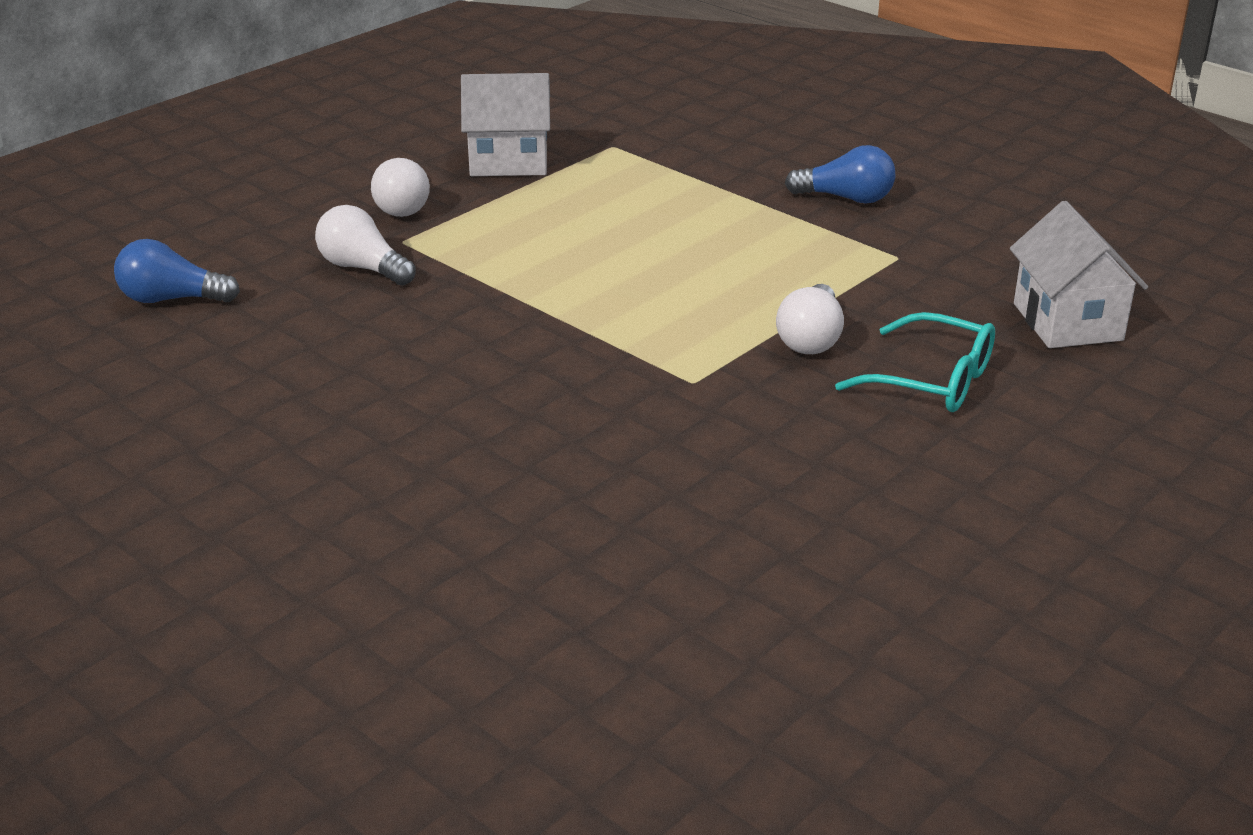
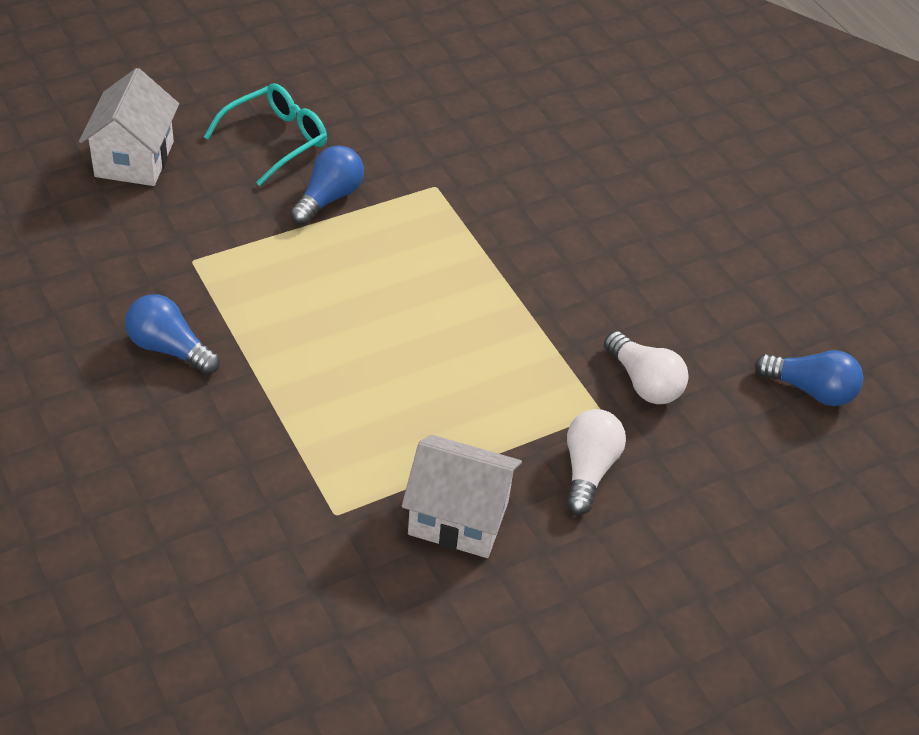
camera: 165 degrees left, 15 degrees up
(811, 339) = (328, 198): white light bulb -> blue light bulb
(932, 381) = (276, 140): turquoise glasses -> turquoise glasses turned 90 degrees clockwise

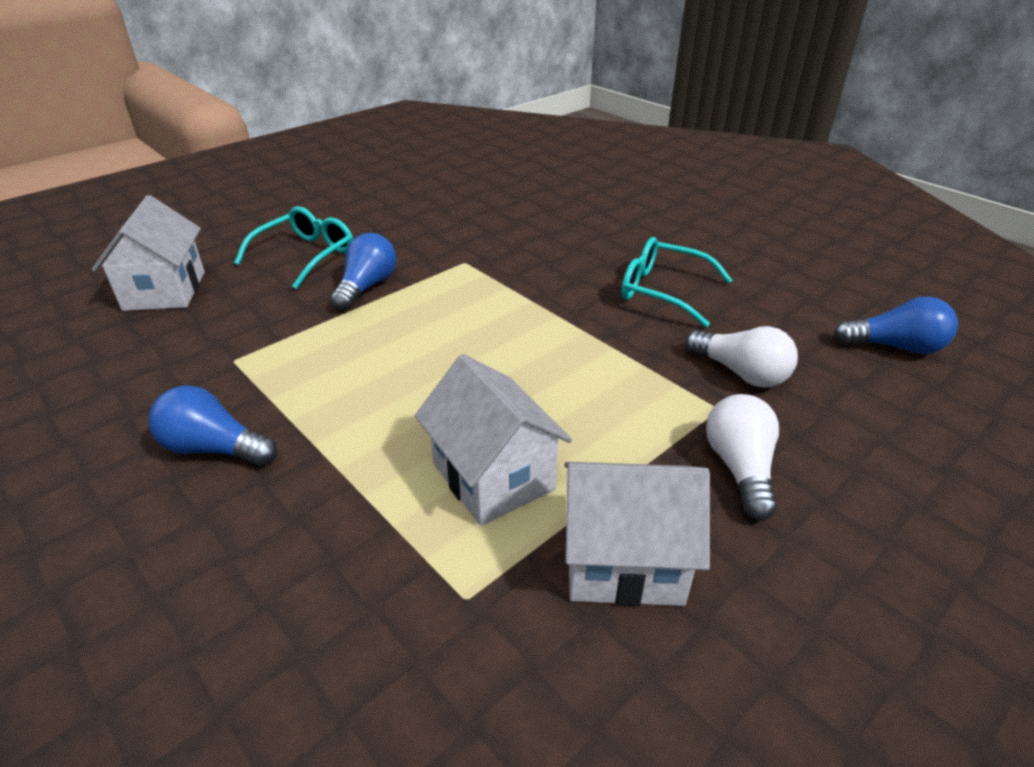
camera: 10 degrees left, 10 degrees down
(385, 427) = (493, 476): none -> white house
(622, 271) = (663, 291): none -> turquoise glasses

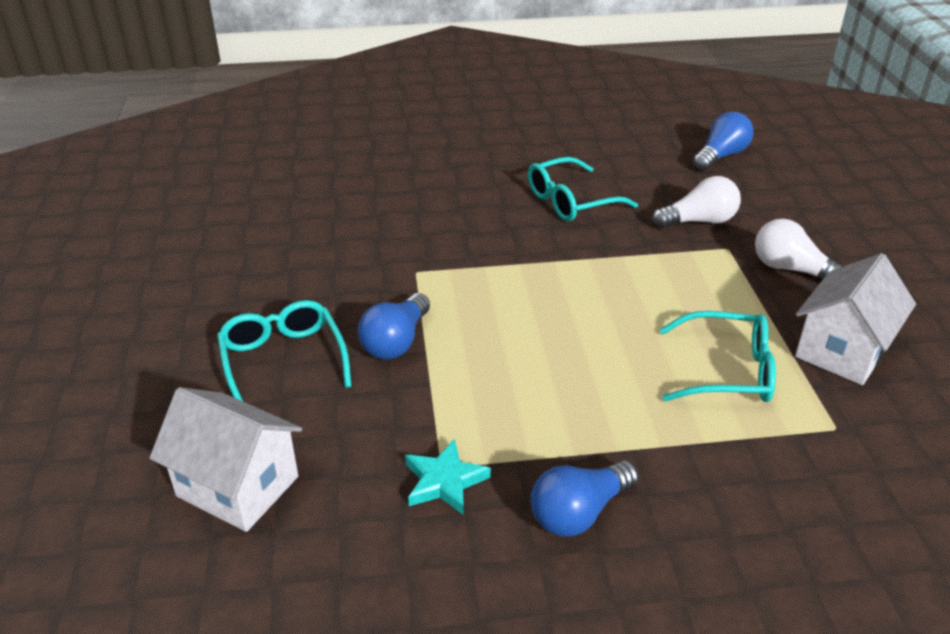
camera: 55 degrees left, 0 degrees up
(216, 367) = (444, 481): none -> turquoise star
(366, 287) = (396, 342): blue light bulb -> blue light bulb turned 120 degrees counterclockwise
(493, 476) = (727, 371): white house -> turquoise glasses

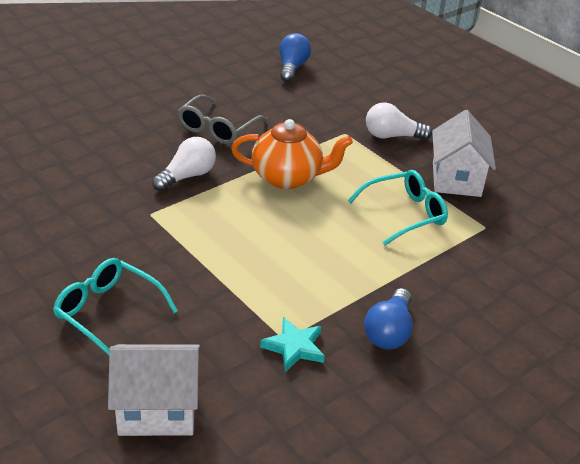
camera: 35 degrees left, 0 degrees up
(396, 342) = (180, 269): blue light bulb -> none
(570, 201) = (217, 128): turquoise glasses -> grey glasses
(608, 279) = (288, 177): none -> orange teapot
(699, 221) = (313, 119): white light bulb -> white light bulb (187, 176)

